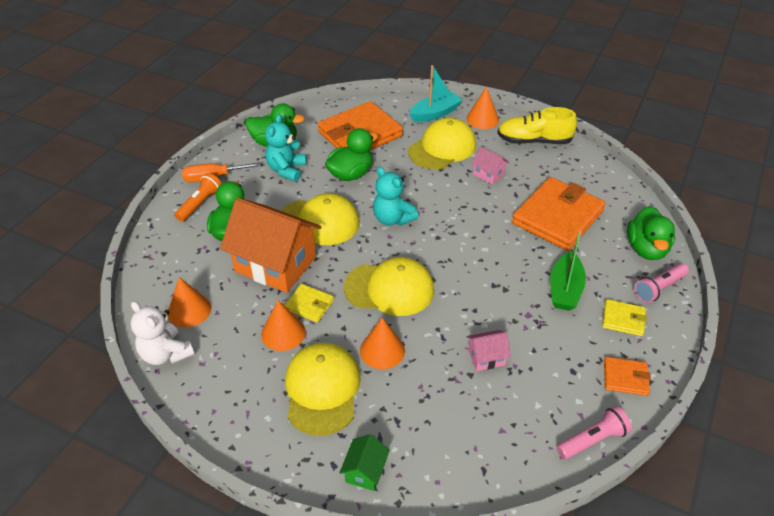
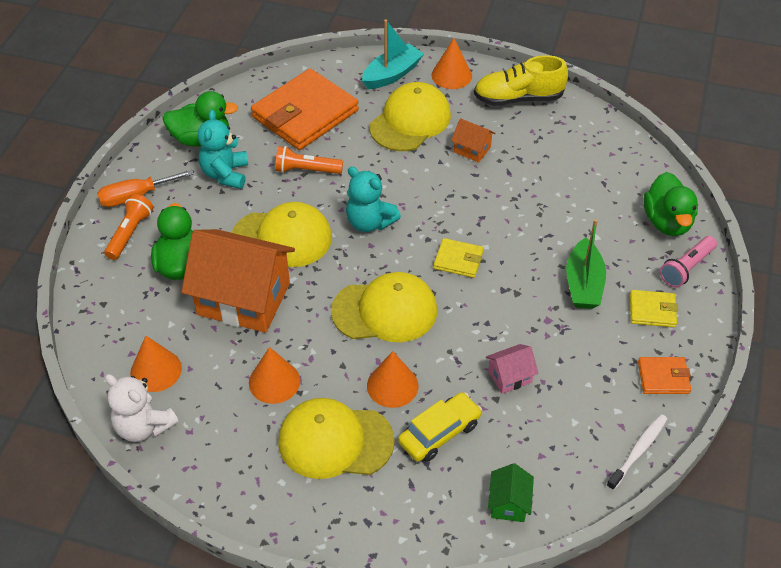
camera: 10 degrees left, 5 degrees up
(309, 305) = (296, 343): yellow wallet -> yellow wallet (458, 260)
(322, 390) = (335, 441): yellow cap -> yellow cap turned 75 degrees counterclockwise
(351, 174) = (306, 170): green duck -> orange flashlight
(365, 471) = (403, 523): green house -> green house (509, 503)
(414, 397) = (439, 433): none -> yellow car
(488, 174) = (472, 149): pink house -> orange house
(557, 217) = (561, 195): orange wallet -> none
(592, 440) = (638, 451): pink flashlight -> white toothbrush

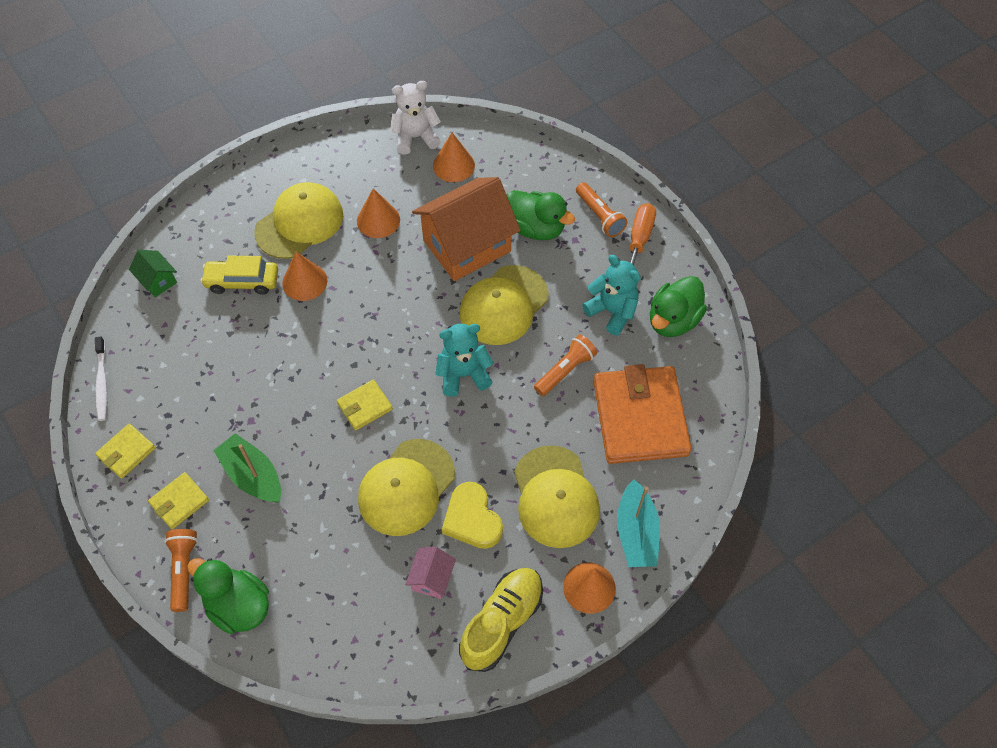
camera: 130 degrees right, 10 degrees up
(385, 311) = (369, 322): yellow cap -> yellow cap (406, 487)
(439, 433) = (242, 281): yellow car -> yellow car turned 90 degrees clockwise
(472, 149) = (472, 519): orange house -> yellow heart
(510, 376) = (235, 355): pink house -> pink house (431, 578)
(663, 377) = (126, 452): orange wallet -> yellow wallet
(686, 268) = (184, 570): pink flashlight -> orange flashlight

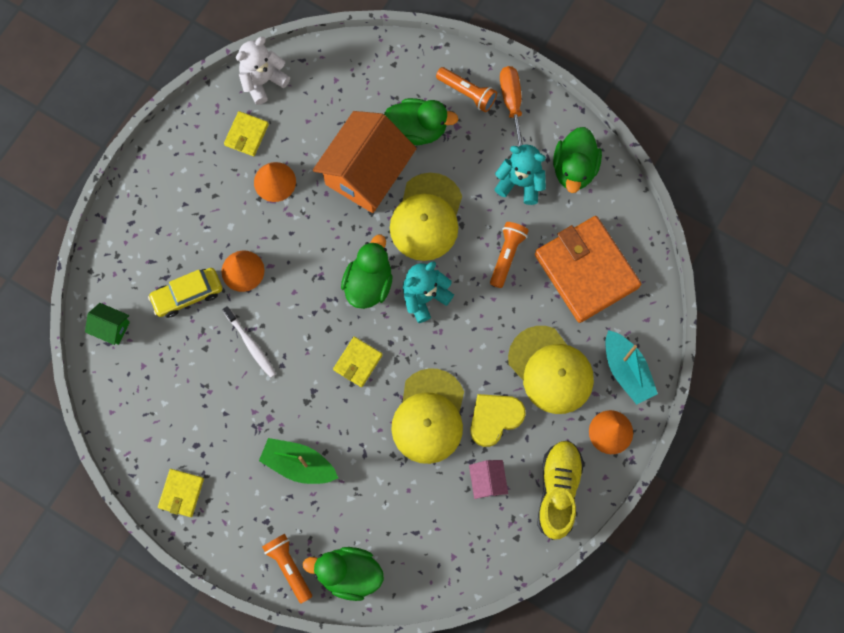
camera: 25 degrees left, 15 degrees up
(102, 383) = (121, 443): white toothbrush -> white toothbrush (251, 344)
(179, 502) = (251, 514): yellow wallet -> yellow wallet (246, 135)
(299, 223) = (205, 215): yellow cap -> none
(415, 340) = (368, 283): none -> green duck
(453, 165) = (313, 96): orange cone -> none
(472, 519) = (494, 418): yellow heart -> yellow heart turned 105 degrees clockwise

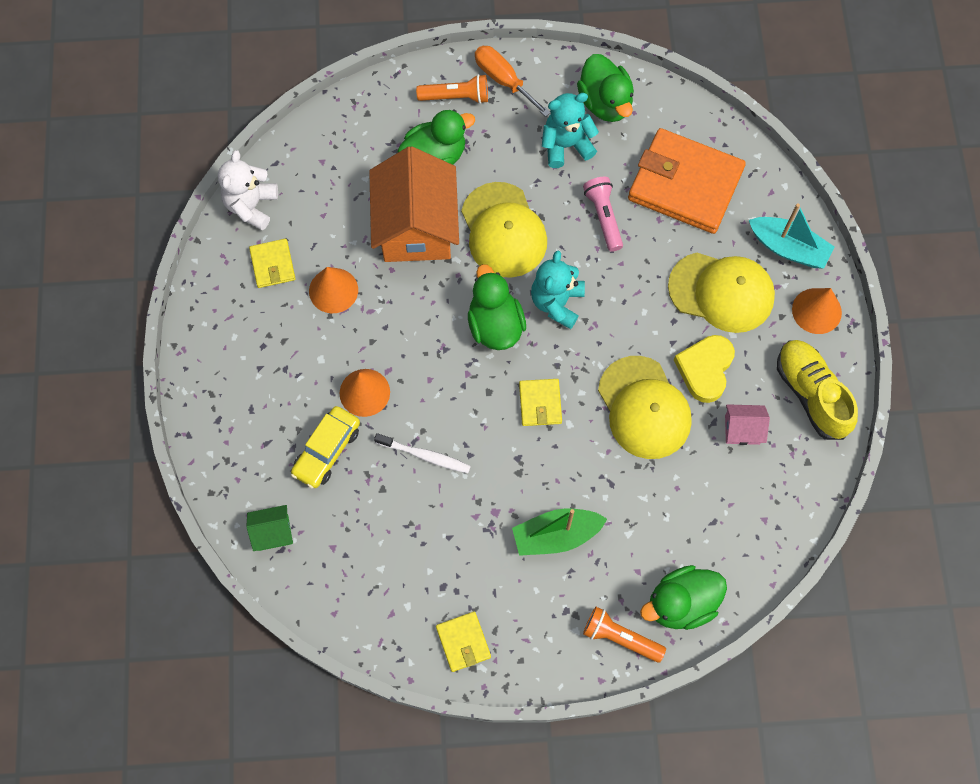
camera: 35 degrees left, 5 degrees down
(487, 481) = (742, 429): pink house -> pink house turned 45 degrees counterclockwise
(507, 255) = (603, 217): orange flashlight -> pink flashlight

